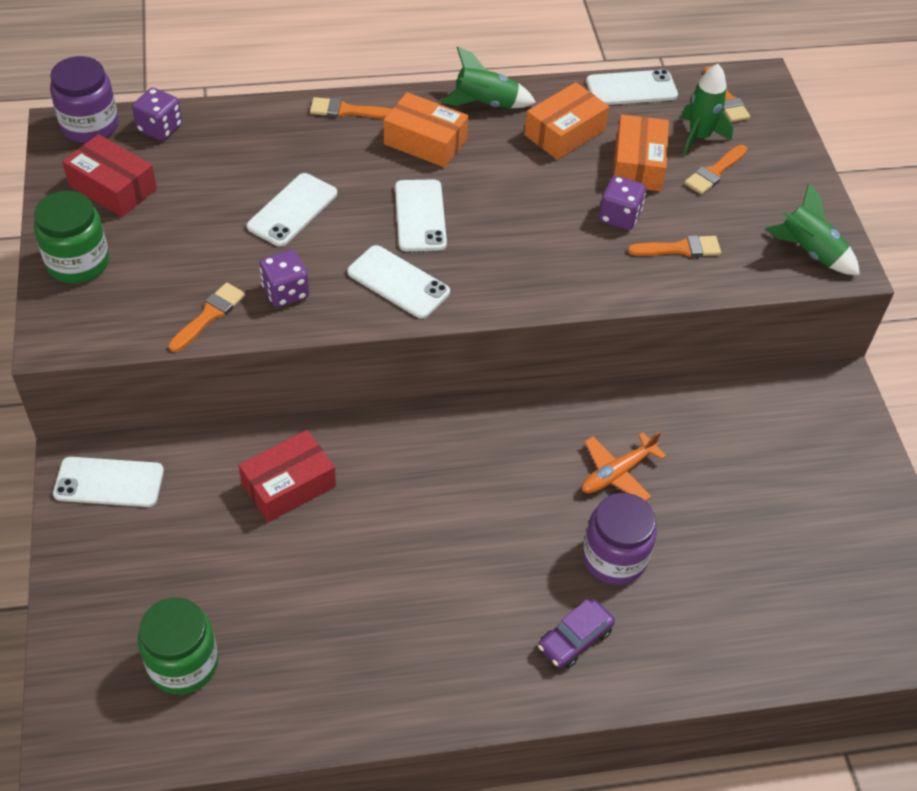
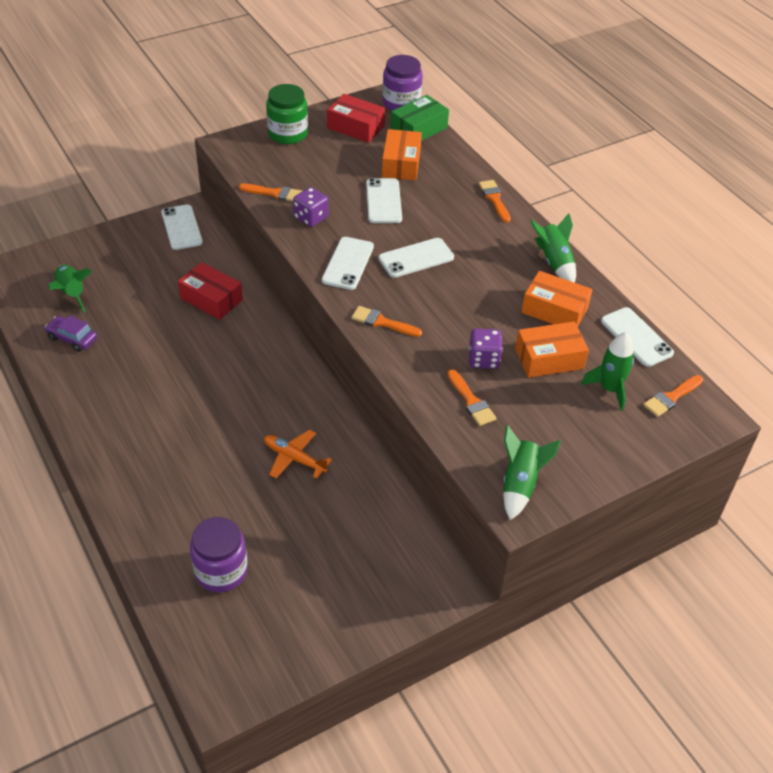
camera: 70 degrees right, 5 degrees down
(113, 187) = (356, 127): red box -> red box turned 75 degrees counterclockwise
(160, 128) = (418, 129): purple dice -> green box
(183, 663) = (71, 293): green jar -> green rocket
(292, 210) = (383, 201): white phone -> white phone turned 75 degrees clockwise
(425, 142) = (491, 242): orange box -> orange box (401, 164)
(575, 639) = (145, 466): purple car -> purple car (72, 338)
(614, 558) = (219, 472): purple jar -> purple jar (221, 571)
(714, 172) = (574, 406): orange brush -> orange brush (382, 322)

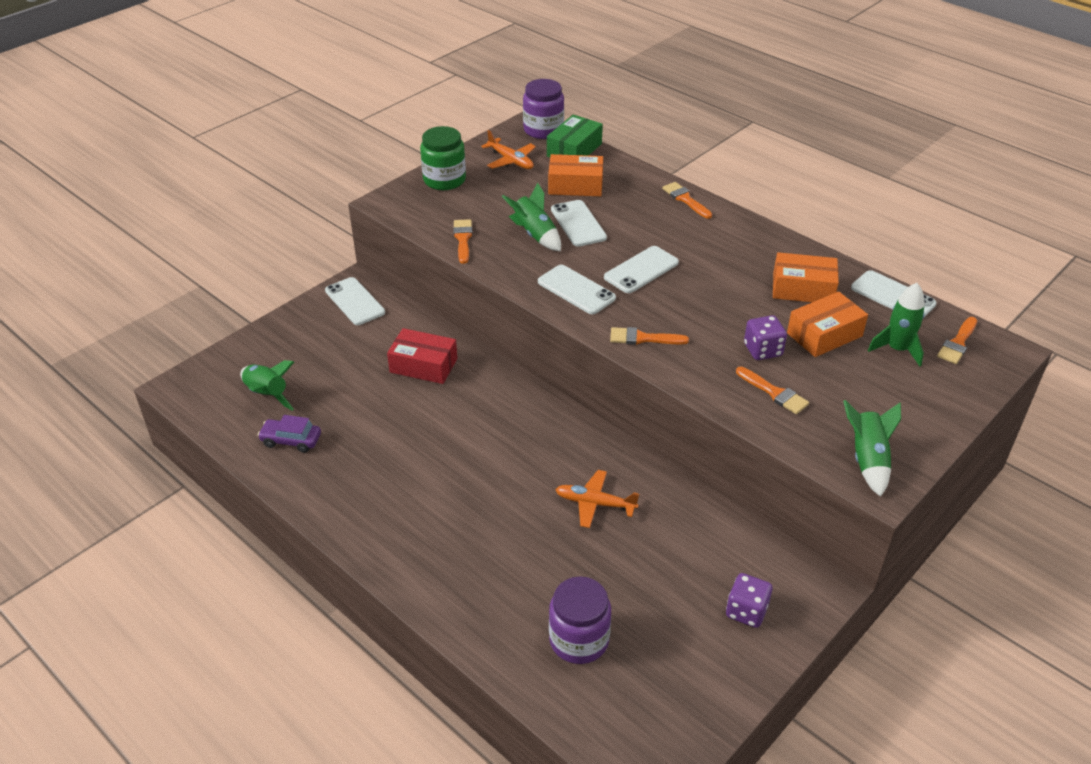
camera: 15 degrees left, 5 degrees down
(274, 193) = (463, 239): orange brush -> orange brush turned 90 degrees counterclockwise
(311, 218) = (513, 254): purple dice -> purple dice (746, 611)
(348, 263) = (576, 290): white phone -> white phone turned 45 degrees counterclockwise
(356, 127) = (510, 160): red box -> orange plane
(401, 164) = (575, 185): orange box -> orange box turned 75 degrees counterclockwise
(554, 262) = (776, 245): green rocket -> green rocket (535, 234)

